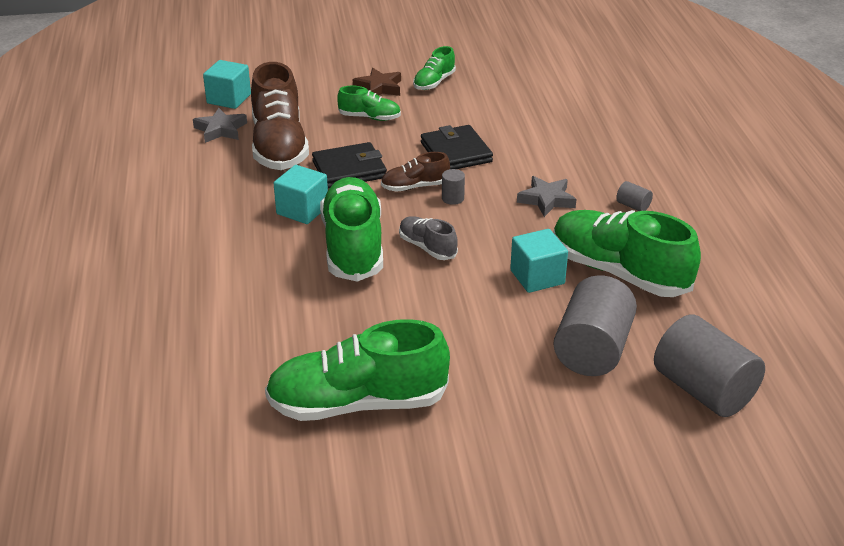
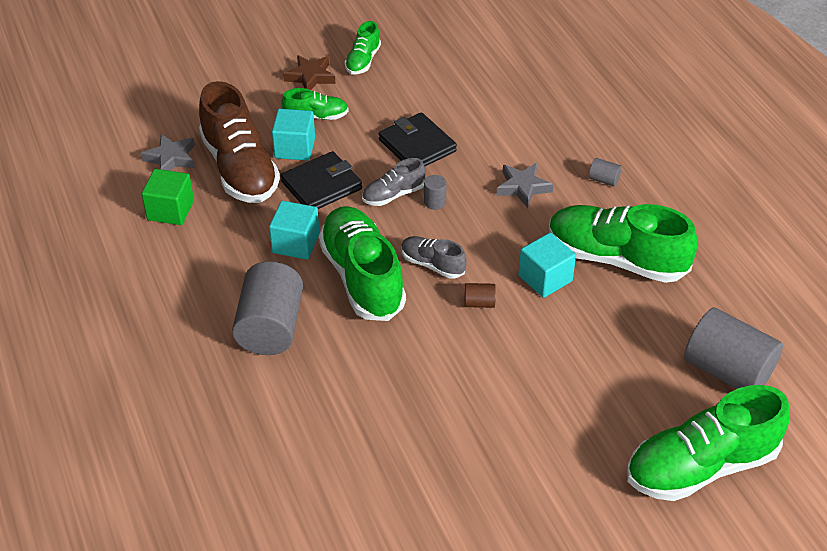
camera: 15 degrees left, 10 degrees up
(199, 168) = (170, 210): none -> green cube
(229, 99) = (162, 117): turquoise cube -> turquoise cube (295, 148)
(357, 404) = (435, 450): green shoe -> green shoe (701, 466)
(415, 187) = (393, 195): brown shoe -> grey shoe
(460, 286) = (479, 303): none -> brown cylinder
(592, 350) = (620, 348): grey cylinder -> grey cylinder (270, 327)

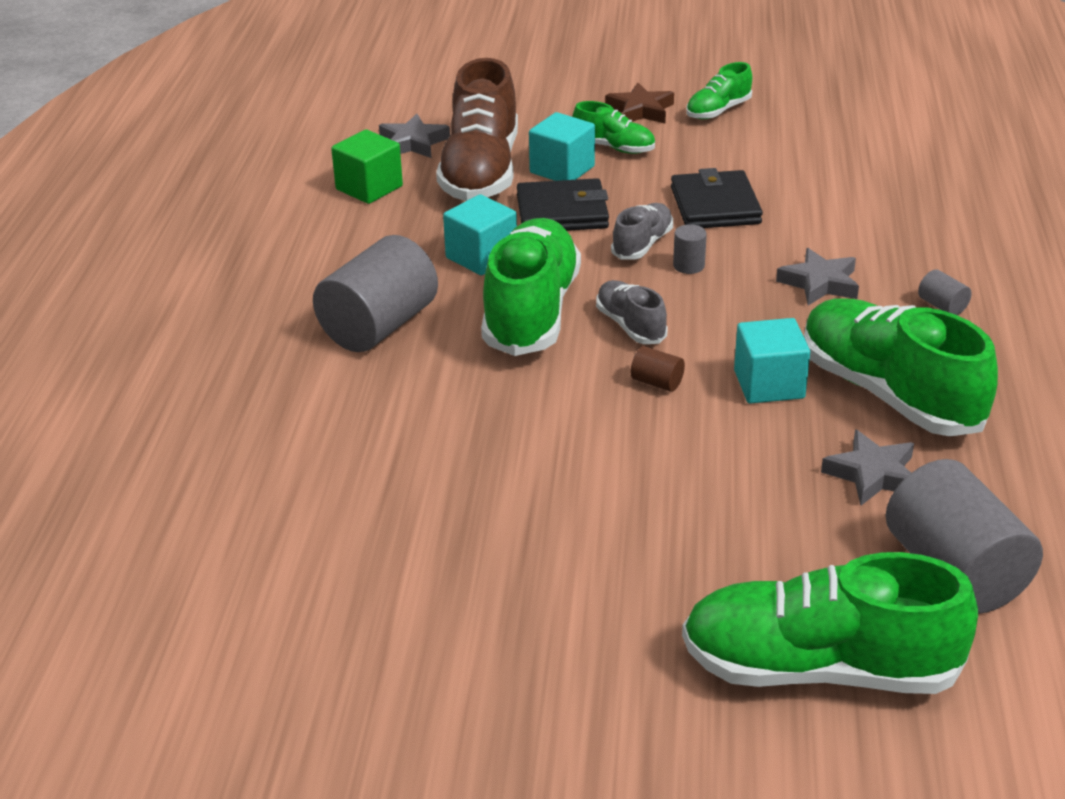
camera: 30 degrees right, 10 degrees down
(393, 195) = (642, 244): grey shoe -> grey shoe turned 120 degrees clockwise
(644, 321) = (872, 474): none -> grey star

